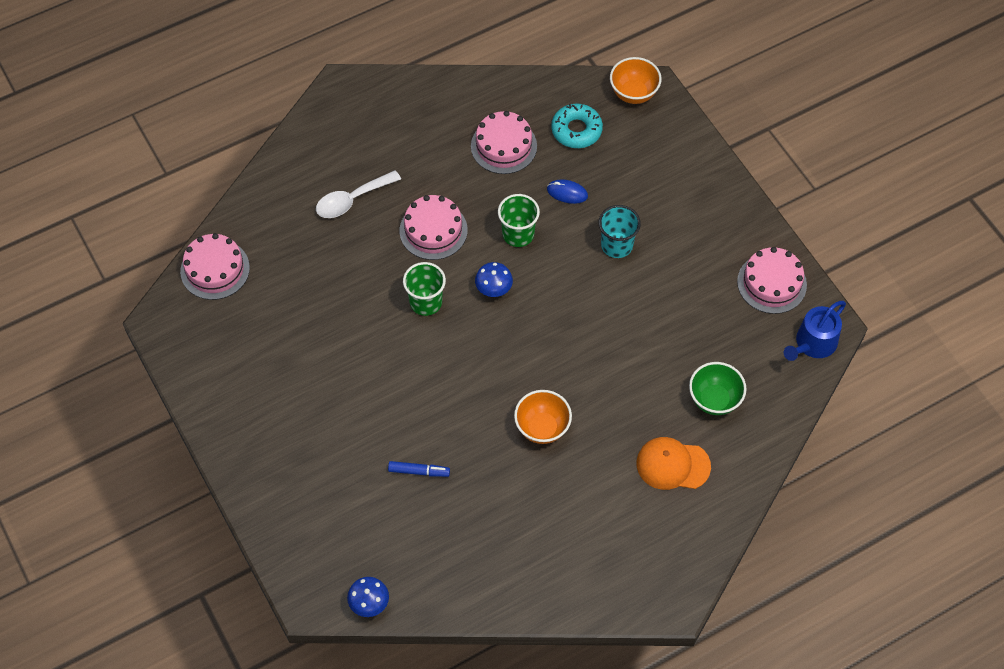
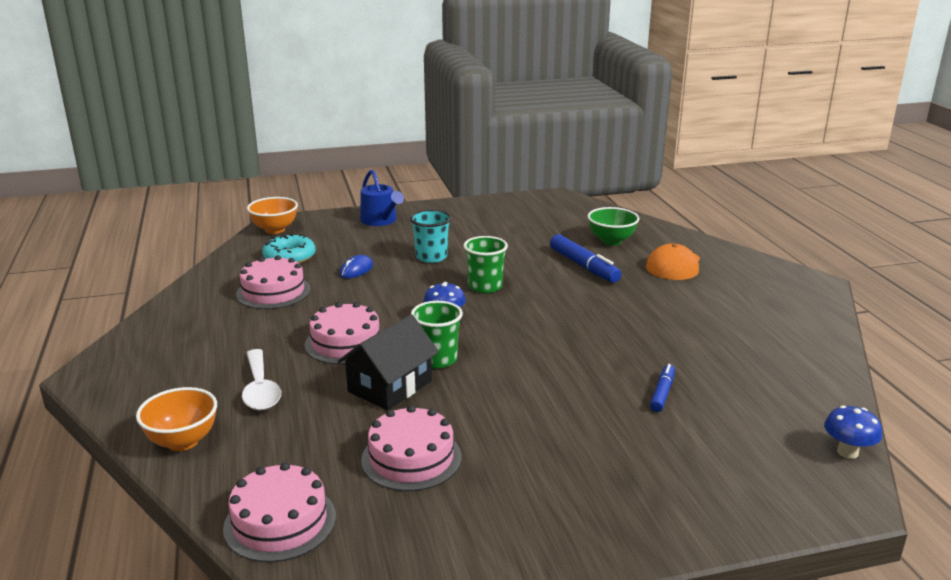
camera: 75 degrees left, 35 degrees down
(378, 281) = (390, 386): none -> black house
(518, 234) = (386, 298): green cup -> green cup (485, 286)
(542, 428) = (621, 316): orange bowl -> orange bowl (183, 441)
(640, 382) = (583, 266): none -> blue marker
(772, 283) = (507, 208): pink cake -> pink cake (411, 458)
(813, 344) = (570, 203): blue watering can -> blue watering can (380, 220)

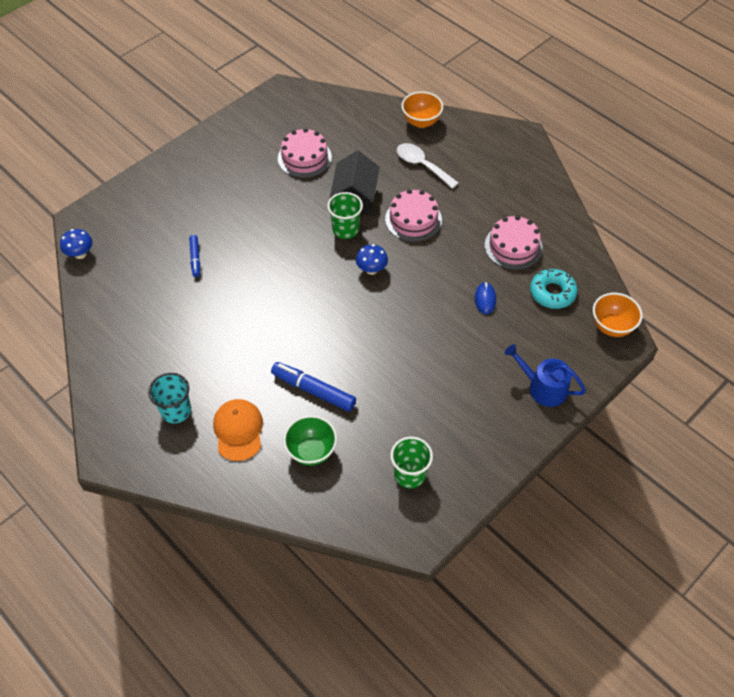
camera: 150 degrees right, 30 degrees up
(280, 522) = (334, 106): pink cake -> none
(431, 257) = (446, 345): turquoise cup -> turquoise cup (176, 411)
(485, 286) = (372, 322): green cup -> green cup (409, 474)

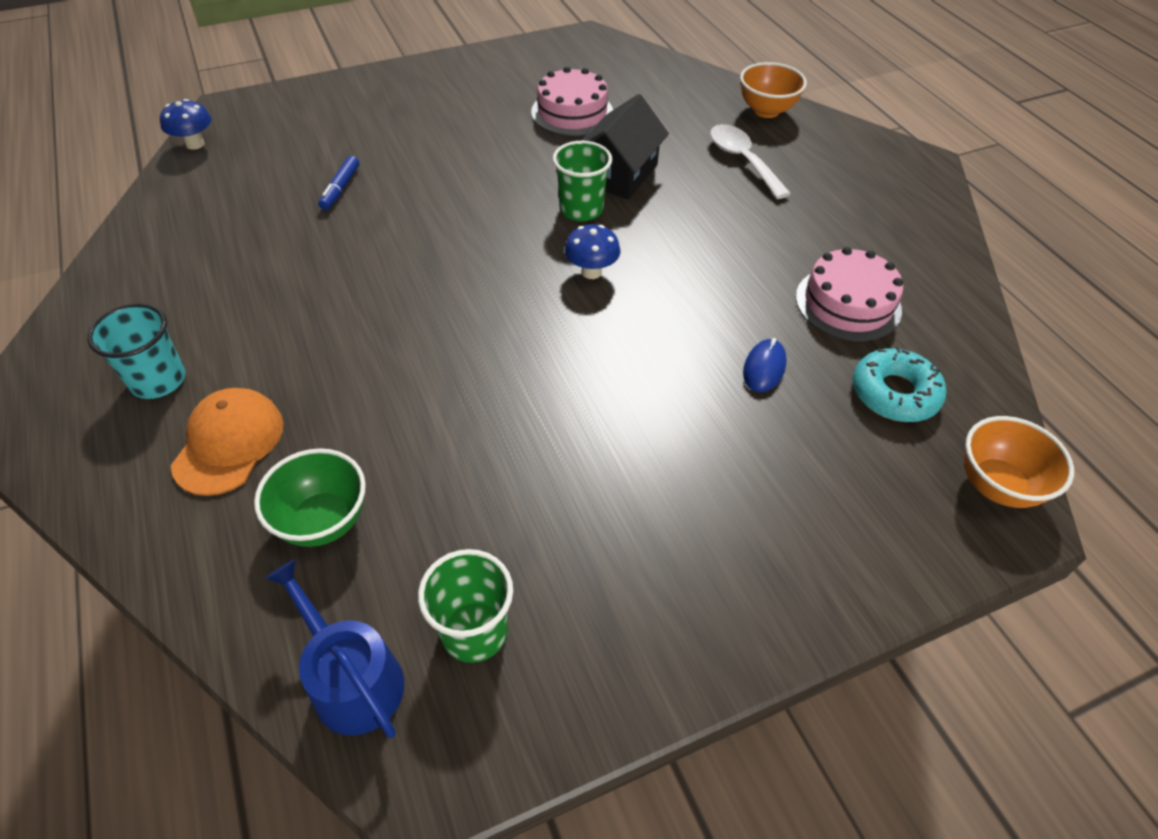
camera: 20 degrees right, 5 degrees down
(313, 390) = (392, 420): blue marker -> none
(413, 219) = (694, 223): pink cake -> none
(543, 387) = (816, 554): blue watering can -> blue watering can (352, 679)

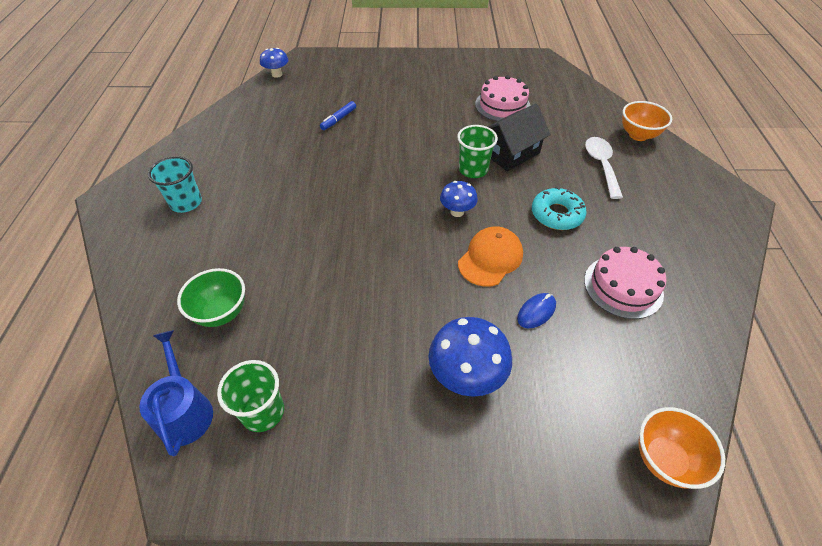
camera: 25 degrees right, 0 degrees up
(229, 443) = (200, 250): orange cap -> orange cap (490, 258)
(723, 478) = (466, 376): none -> blue mushroom
(894, 393) = (622, 362): turquoise donut -> turquoise donut (556, 214)

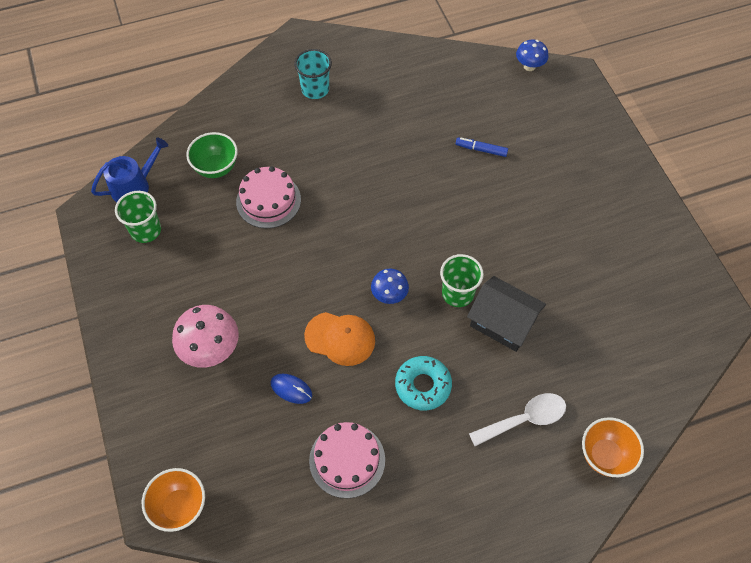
camera: 70 degrees right, 10 degrees up
(466, 376) = (211, 350): blue mushroom -> pink mushroom
(502, 105) = (588, 295): pink cake -> pink cake (268, 200)

